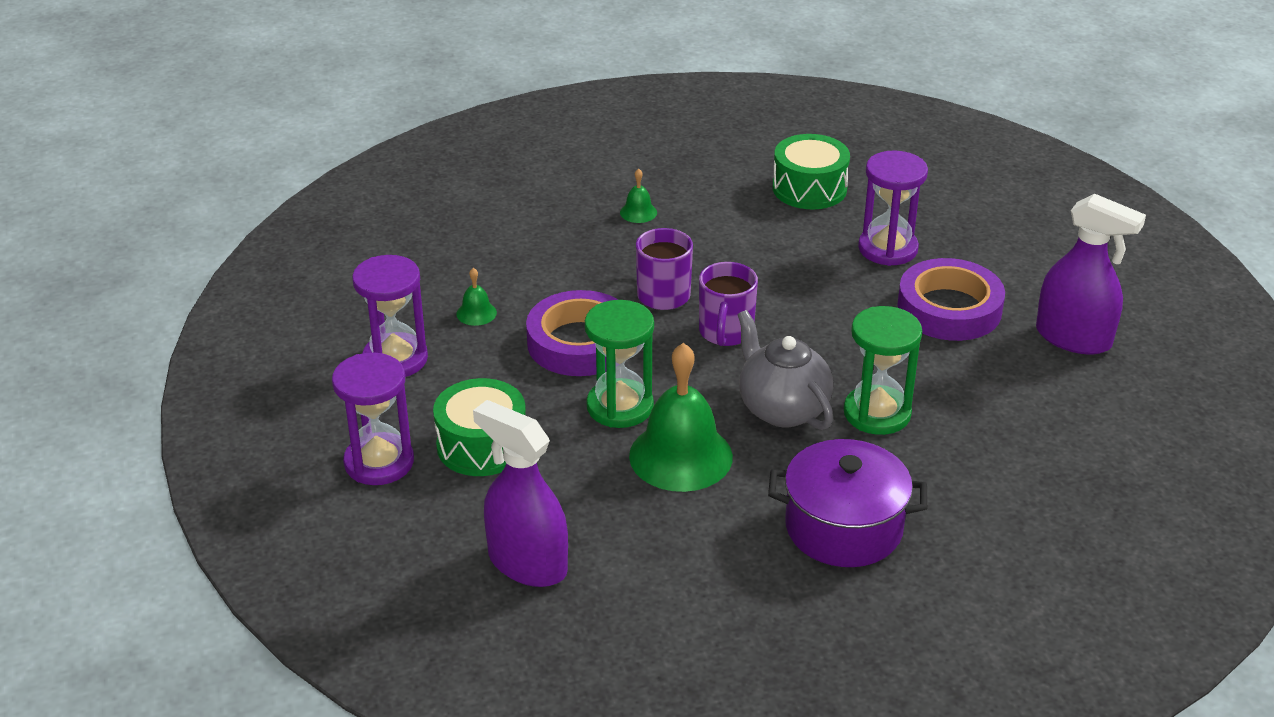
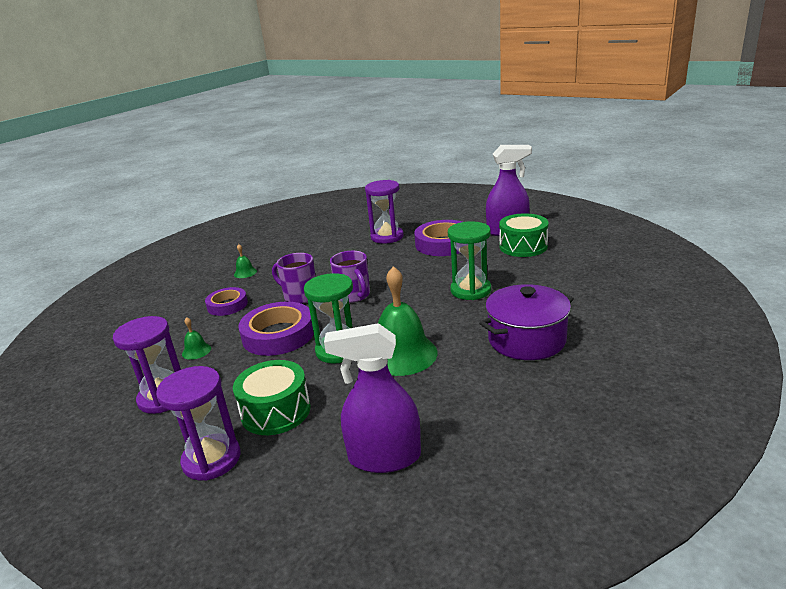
camera: 35 degrees left, 10 degrees down
(568, 259) = (227, 305): none -> purple tape
(782, 409) = (424, 310): grey teapot -> none
(809, 188) = (322, 233): green drum -> green drum (523, 246)

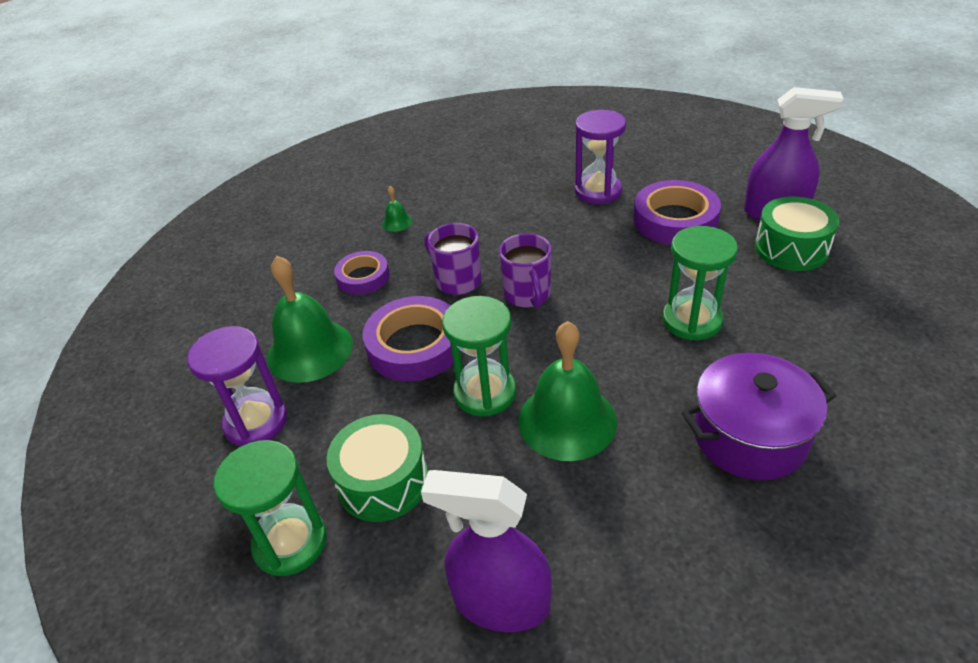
camera: 15 degrees right, 15 degrees up
(196, 351) = (310, 350): green bell -> green bell, size x2.32
(211, 459) = (290, 542): purple hourglass -> green hourglass

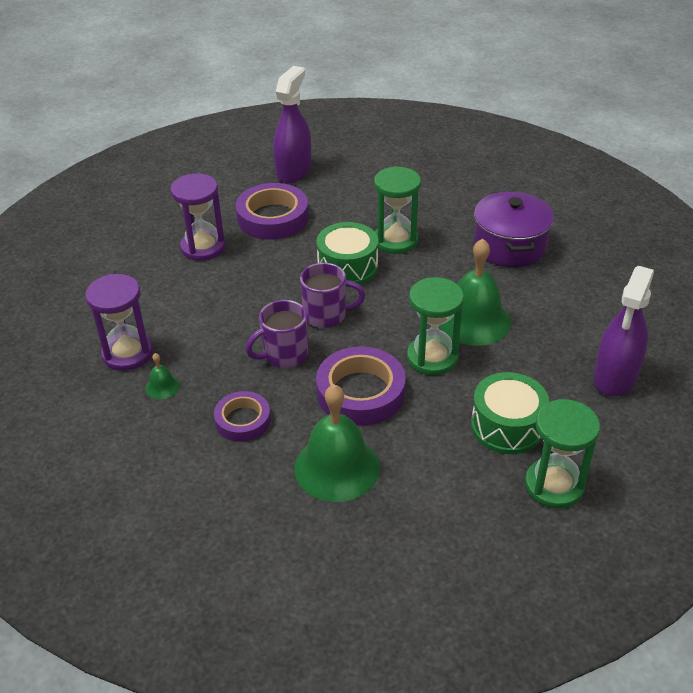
camera: 80 degrees left, 0 degrees up
(256, 422) = (419, 509): purple hourglass -> purple hourglass (127, 353)
(791, 248) = (340, 177): green drum -> green drum (347, 267)

